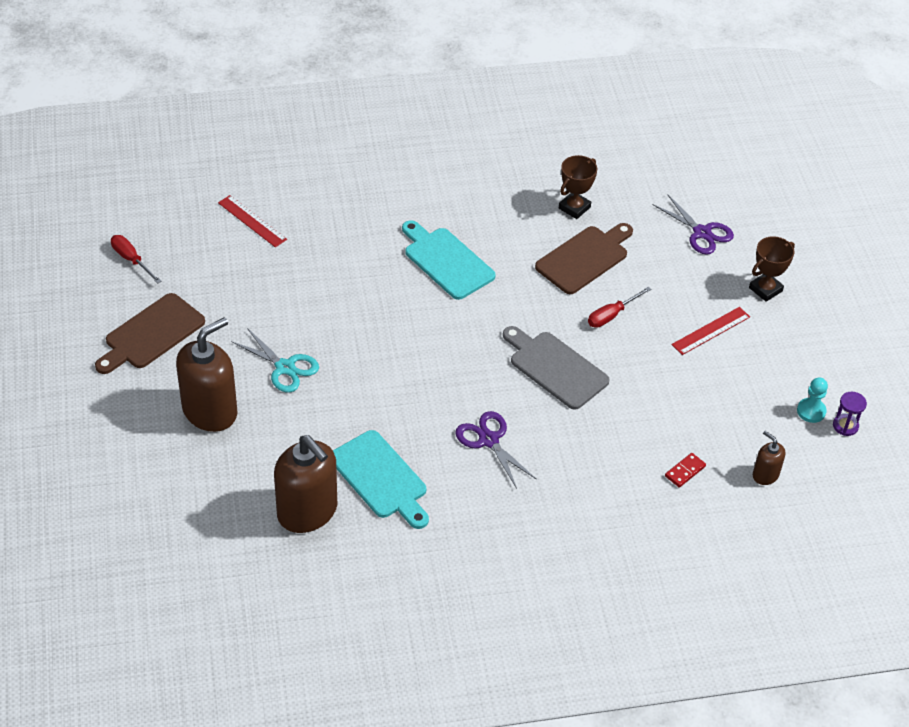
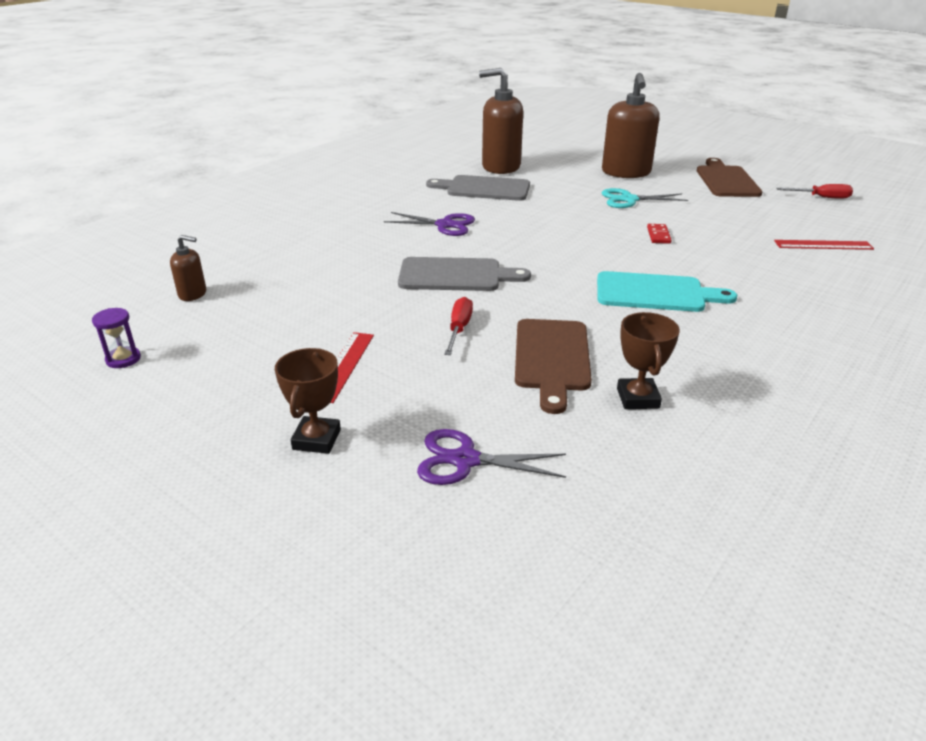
camera: 140 degrees right, 15 degrees down
(380, 478) = (484, 188): turquoise cutting board -> grey cutting board
(685, 471) = (271, 268): red domino -> red domino (658, 235)
(811, 411) = (172, 353): turquoise pawn -> none

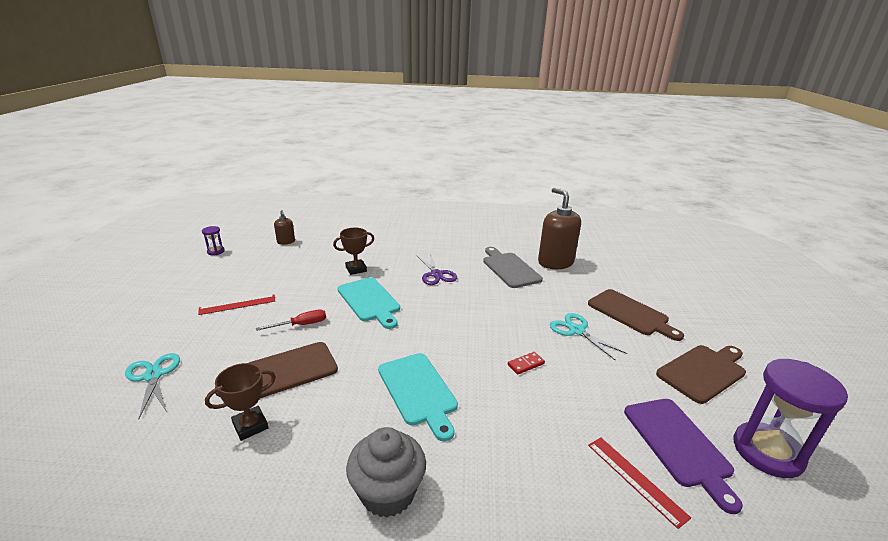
camera: 55 degrees right, 5 degrees down
(316, 439) = (162, 323): brown trophy -> brown trophy (356, 269)
(455, 275) = (369, 301): grey cutting board -> turquoise cutting board
(465, 460) = (153, 375): purple scissors -> turquoise scissors
(626, 172) = (630, 314): brown soap dispenser -> brown cutting board
(784, 343) = (388, 492): none -> grey cupcake
(798, 219) = (678, 444): none -> purple cutting board
(821, 197) = (767, 452): red screwdriver -> purple hourglass

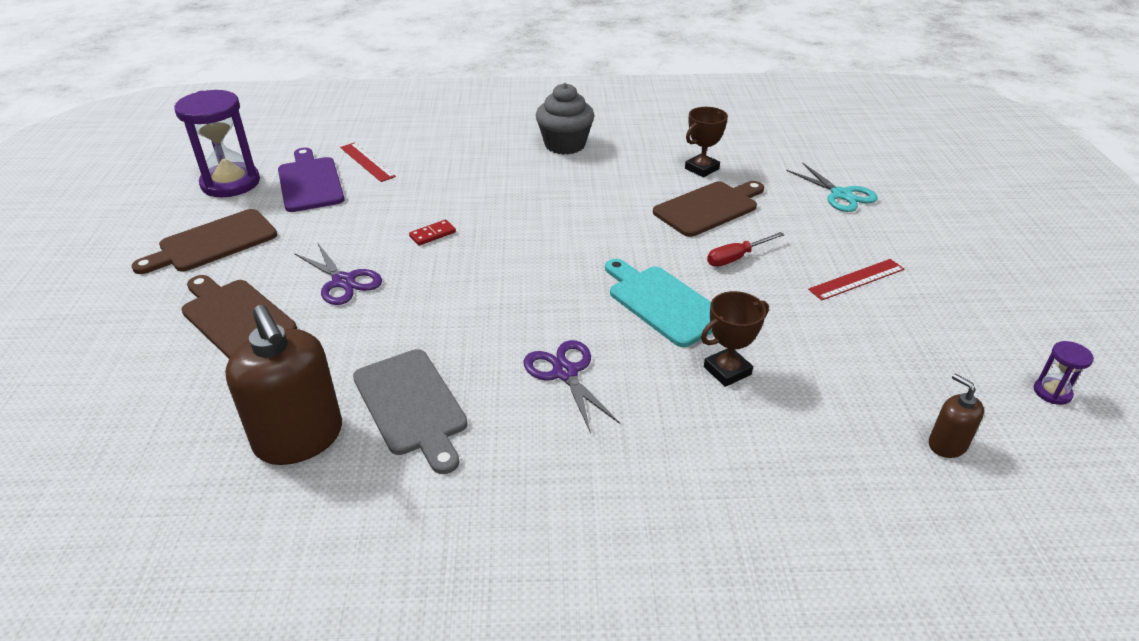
camera: 175 degrees right, 10 degrees up
(418, 391) = (556, 202): turquoise cutting board -> none
(576, 330) = (343, 282): turquoise scissors -> purple scissors

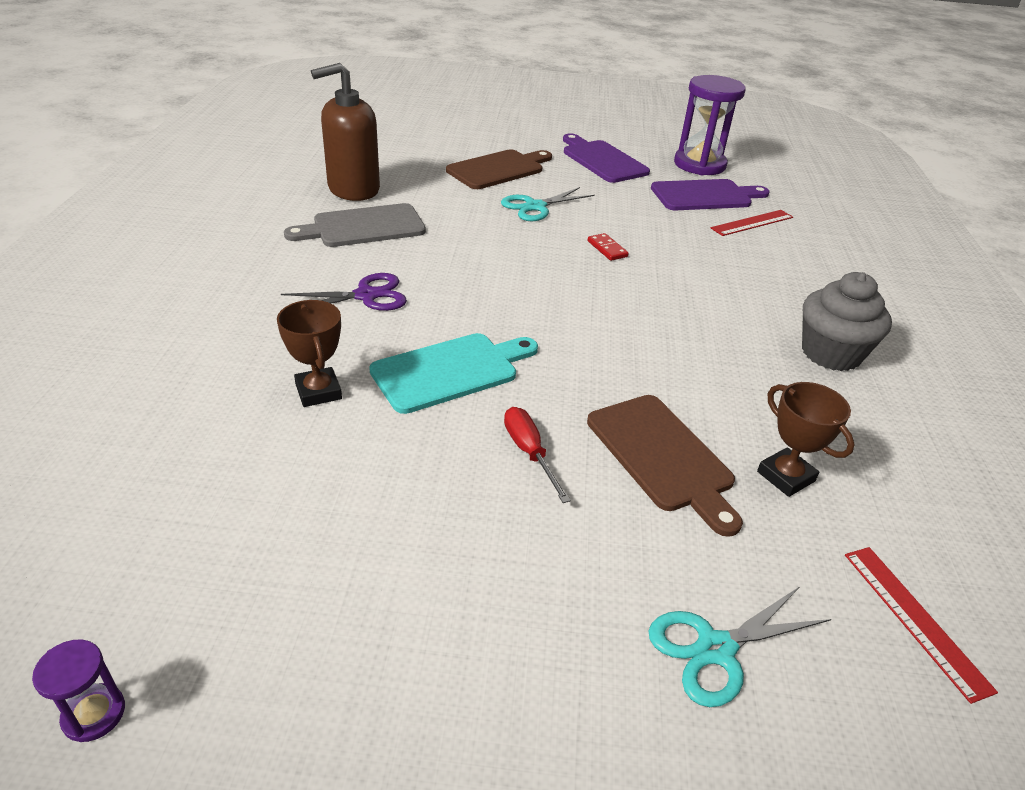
camera: 95 degrees right, 0 degrees up
(213, 242) = (602, 160): brown cutting board -> purple cutting board
(343, 282) = (535, 207): purple scissors -> turquoise scissors
(857, 279) = (447, 570): red ruler -> red ruler (914, 619)
(947, 445) = (102, 533): brown soap dispenser -> none

